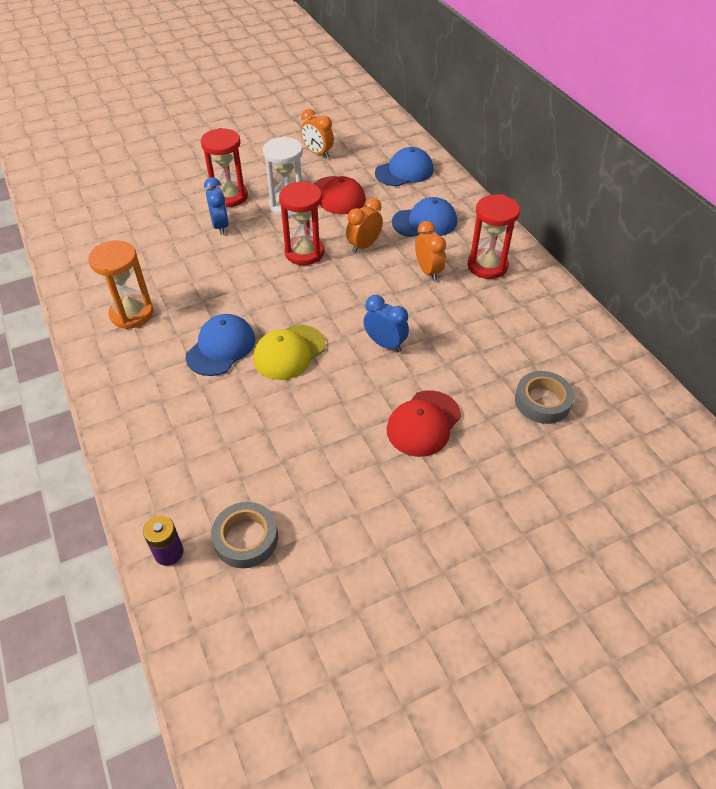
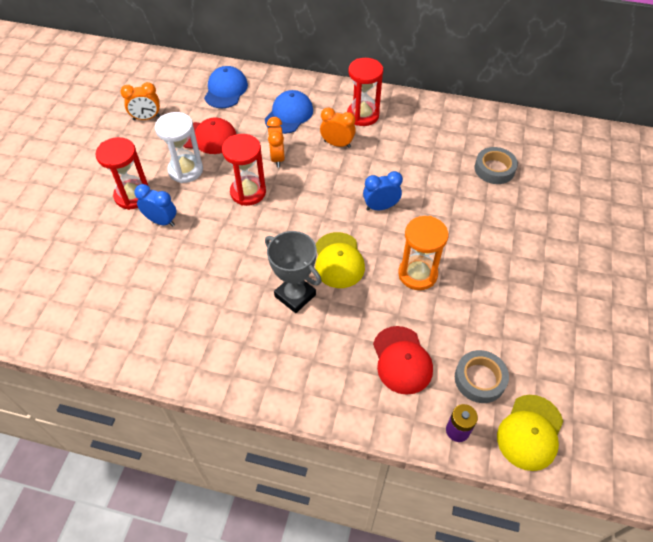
camera: 50 degrees left, 5 degrees up
(131, 314) = (200, 331): orange hourglass -> orange hourglass (417, 274)
(215, 619) = (530, 432): none -> yellow cap
(221, 347) = (295, 295): blue cap -> grey trophy
(423, 423) = (463, 232): red cap -> red cap (402, 360)

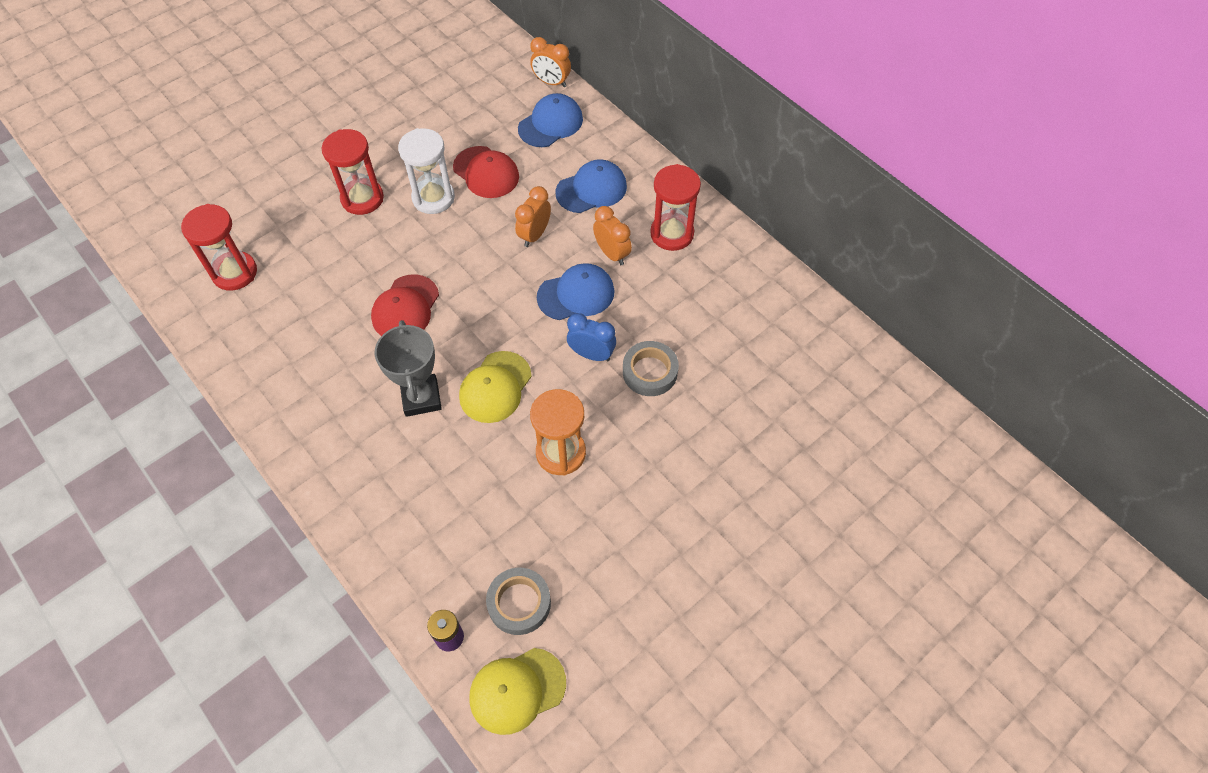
camera: 35 degrees right, 5 degrees up
(146, 118) = (444, 116): orange clock -> orange clock (551, 82)
(161, 221) = (366, 242): blue clock -> none
(248, 192) = (472, 258): red hourglass -> red hourglass (234, 273)
(337, 178) = (576, 294): none -> blue cap
(402, 360) = (462, 531): red cap -> red cap (405, 308)
(494, 169) = (762, 385): grey tape -> grey tape (650, 372)

